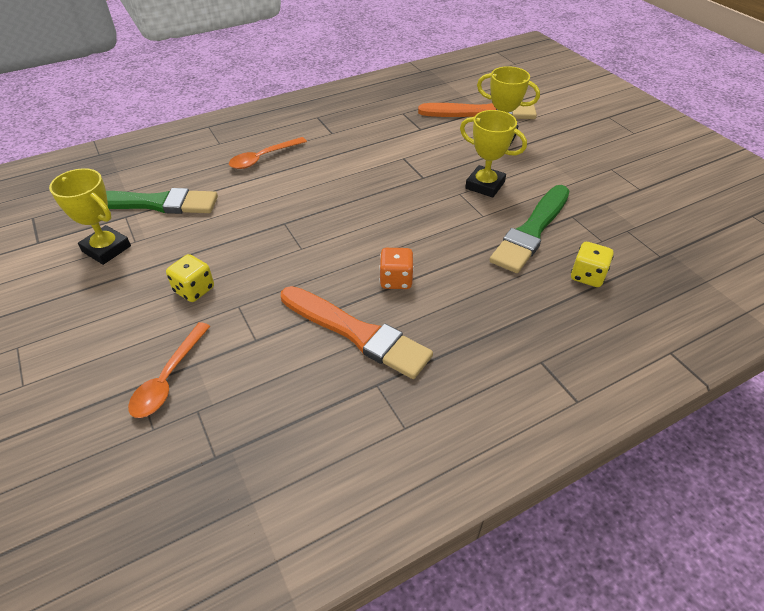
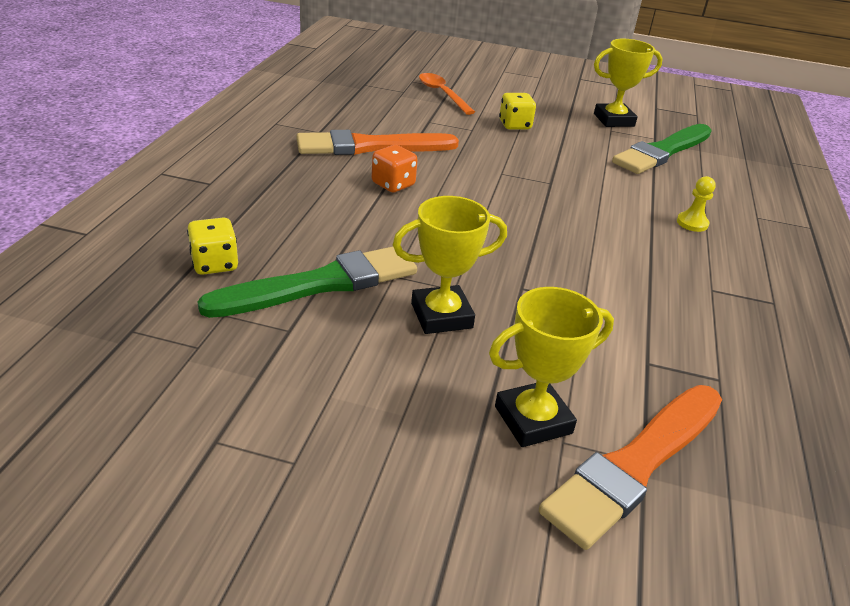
camera: 130 degrees right, 10 degrees down
(263, 158) = (692, 223): orange spoon -> yellow pawn
(531, 231) = (320, 284): green brush -> green brush turned 75 degrees clockwise

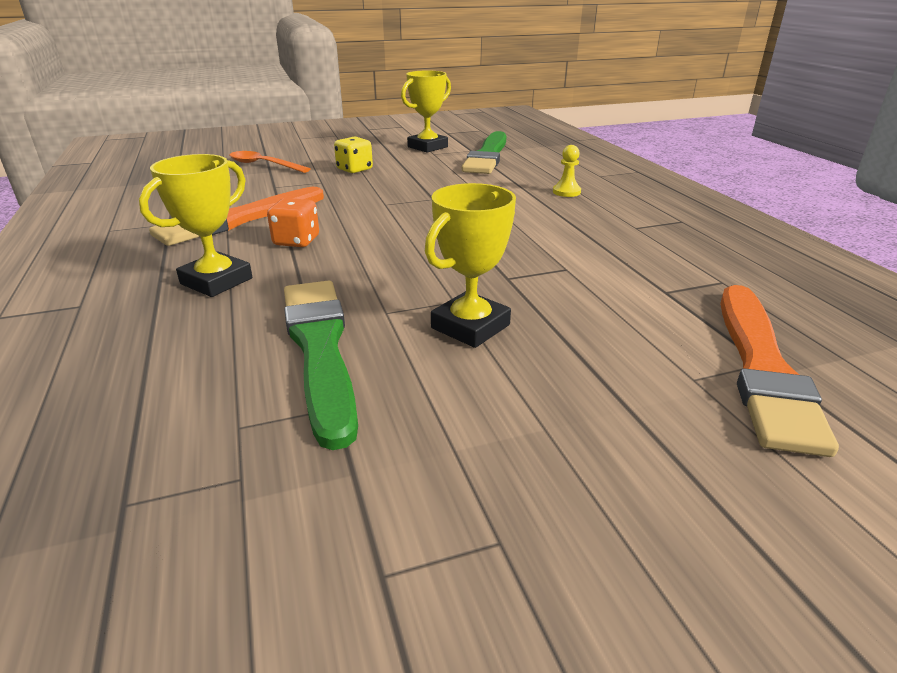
camera: 30 degrees left, 5 degrees down
(215, 264) = (170, 380): yellow dice -> none
(320, 284) = (320, 349): green brush -> green brush turned 45 degrees counterclockwise
(533, 420) = (651, 374): yellow trophy -> yellow trophy (216, 281)

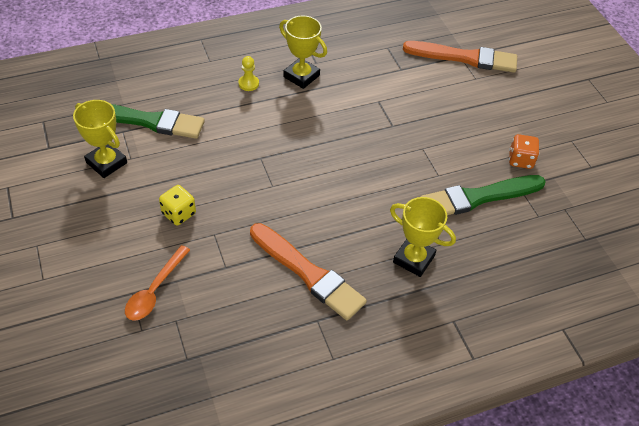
camera: 95 degrees left, 20 degrees up
(296, 241) = (349, 229): orange dice -> orange dice (520, 160)
(470, 326) = (447, 142): yellow trophy -> yellow trophy (301, 76)

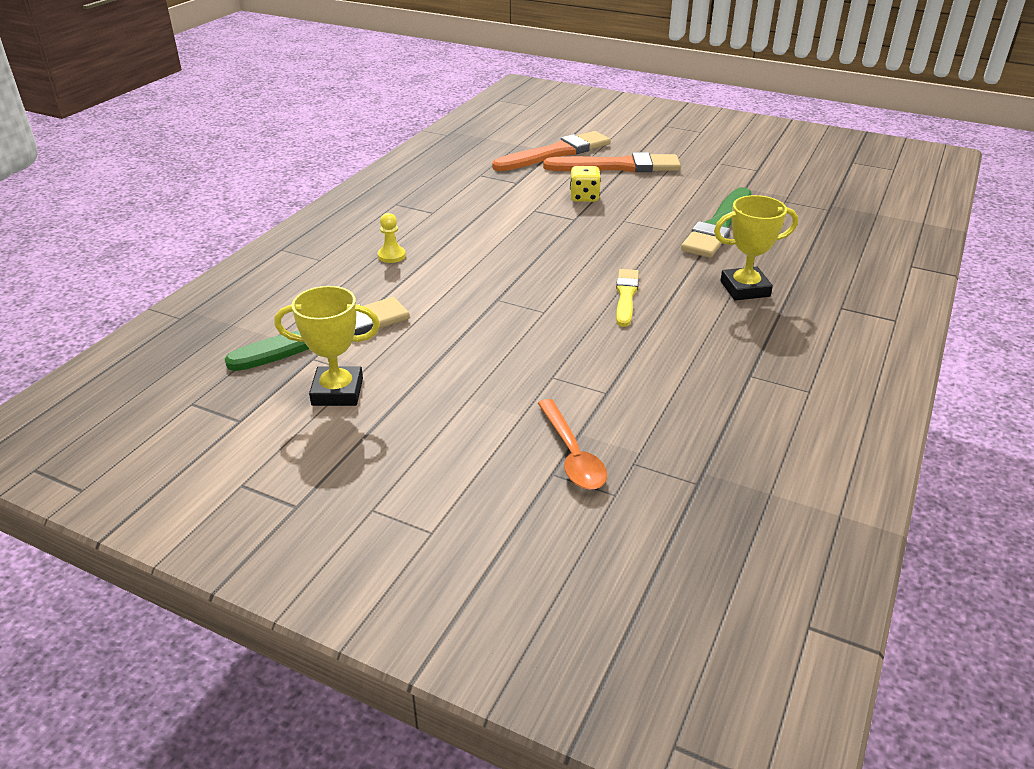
camera: 40 degrees left, 15 degrees down
(179, 213) = (490, 383): yellow dice -> yellow dice (584, 197)
(301, 76) = (435, 227): yellow trophy -> none
(308, 273) = (685, 349): orange brush -> orange brush (617, 166)
(333, 209) = (626, 296): none -> yellow brush
(520, 160) = (706, 190): orange dice -> none

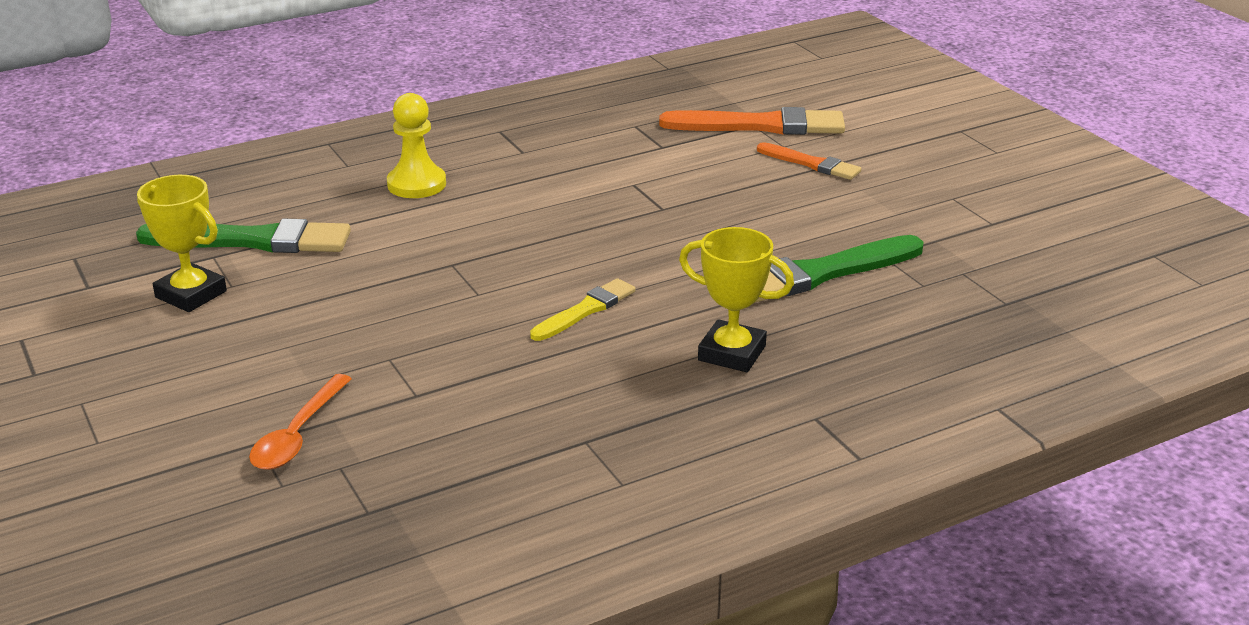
camera: 35 degrees right, 5 degrees down
(391, 256) = (416, 184): yellow pawn -> yellow pawn, size x1.72
(584, 197) = (712, 187): yellow dice -> none
(617, 166) = (811, 164): orange brush -> orange brush, size x0.58

